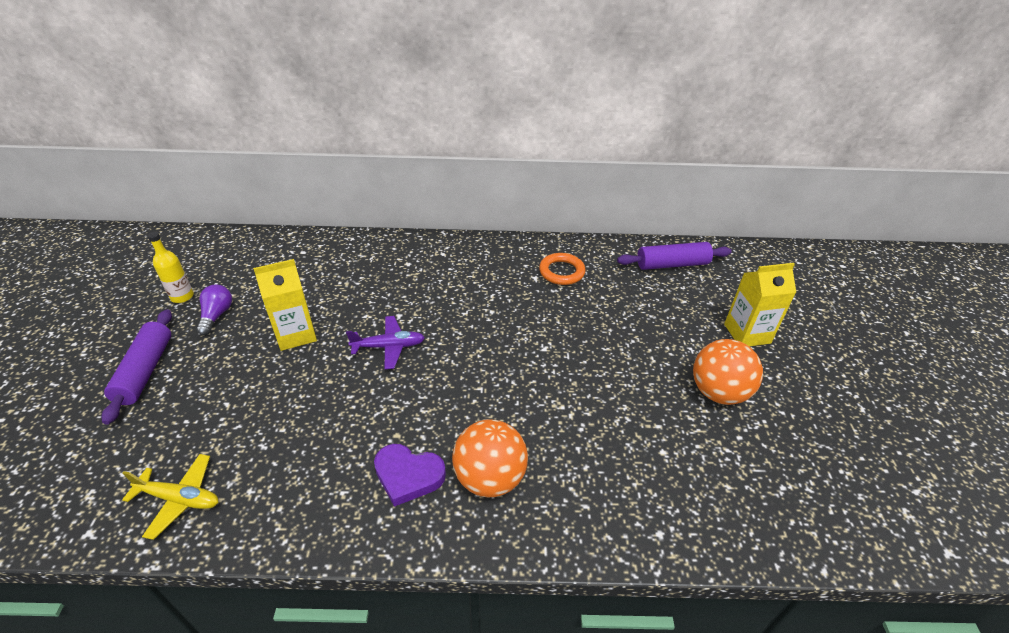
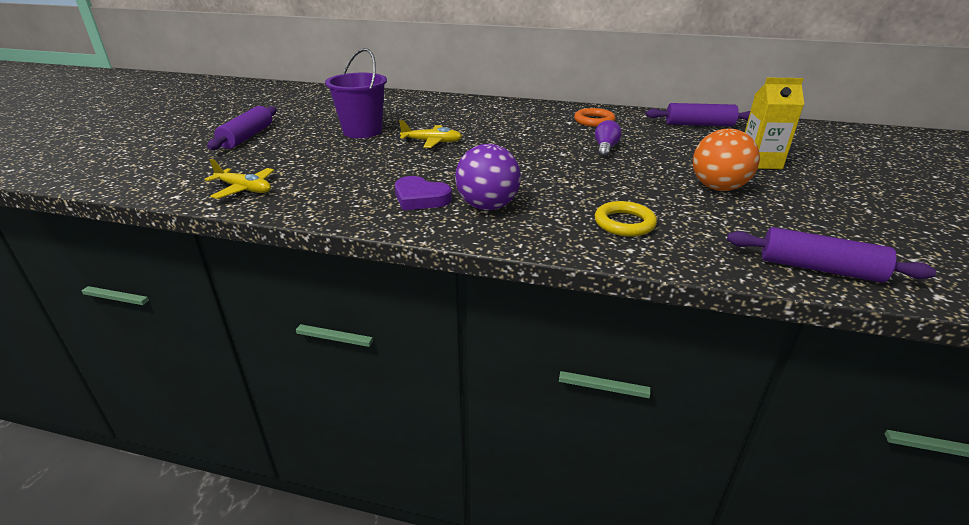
camera: 15 degrees right, 10 degrees down
(182, 296) = (288, 110): yellow bottle -> none
(216, 315) = (308, 119): purple light bulb -> purple light bulb (605, 149)
(296, 334) = (362, 131): yellow carton -> purple bucket
(389, 346) = (432, 142): purple plane -> yellow plane
(490, 478) = (487, 206): orange ball -> purple ball
(642, 483) = (624, 223): none -> yellow ring
(841, 528) = (819, 268): none -> purple rolling pin

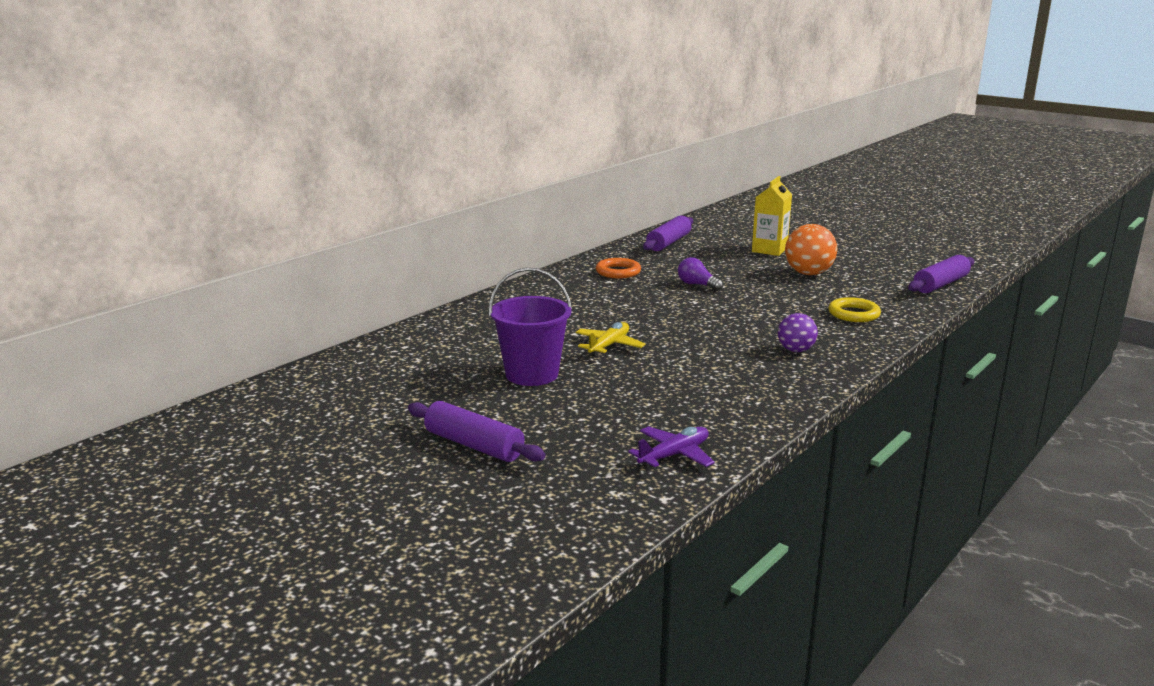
camera: 65 degrees left, 10 degrees down
(244, 189) = (674, 455): yellow plane -> purple plane
(420, 198) = (760, 373): purple heart -> none
(487, 206) = (795, 350): purple ball -> purple ball, size x0.63

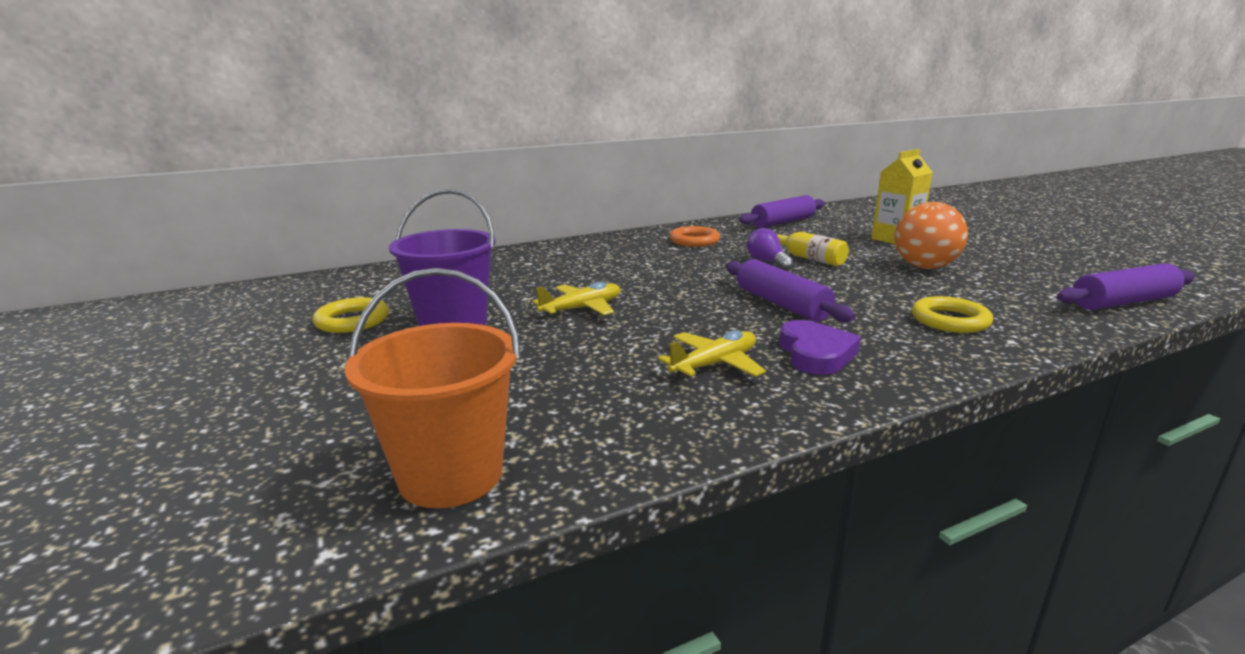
camera: 25 degrees right, 0 degrees up
(445, 385) = (352, 321): none -> yellow ring
(474, 445) = (254, 395): purple rolling pin -> purple rolling pin (782, 304)
(674, 455) = (451, 475): purple plane -> orange bucket
(723, 277) = (809, 258): none -> yellow bottle
(744, 368) = (714, 364): none -> yellow plane
(795, 350) = (815, 353): purple ball -> purple heart

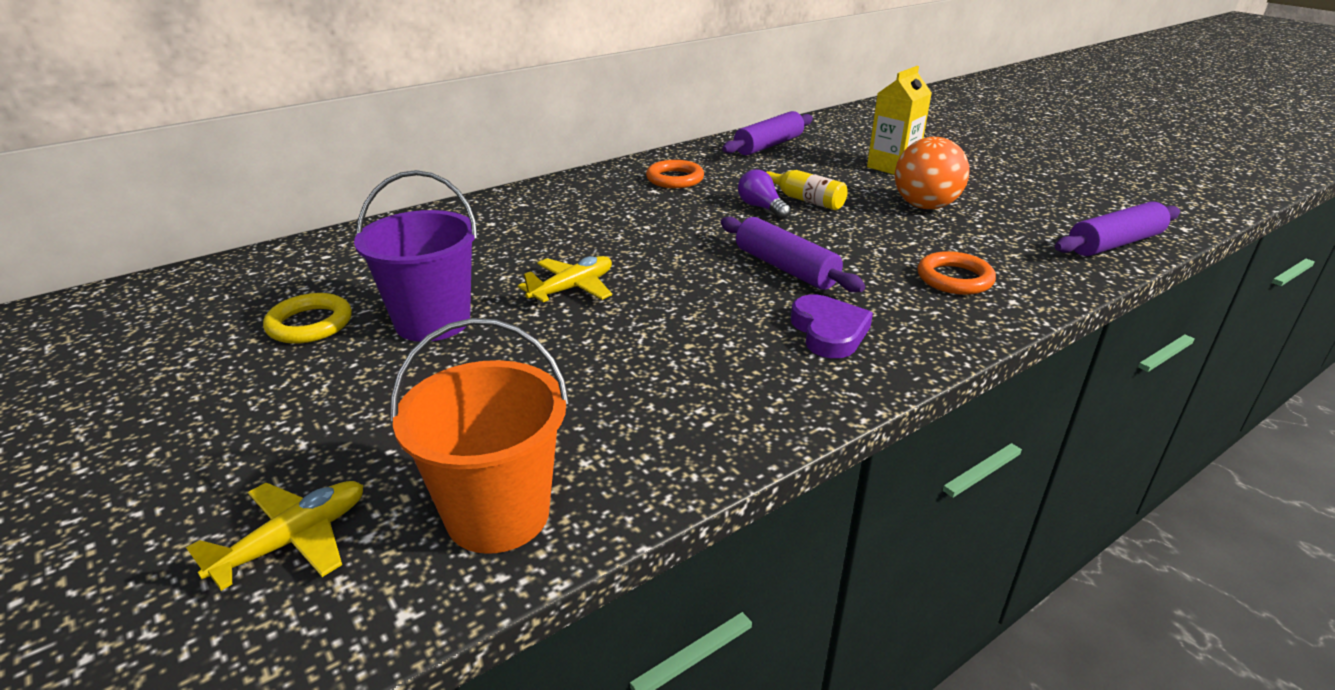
camera: 10 degrees left, 10 degrees up
(714, 364) = (730, 354): yellow plane -> yellow plane (294, 540)
(950, 320) = (954, 279): yellow ring -> orange ring

